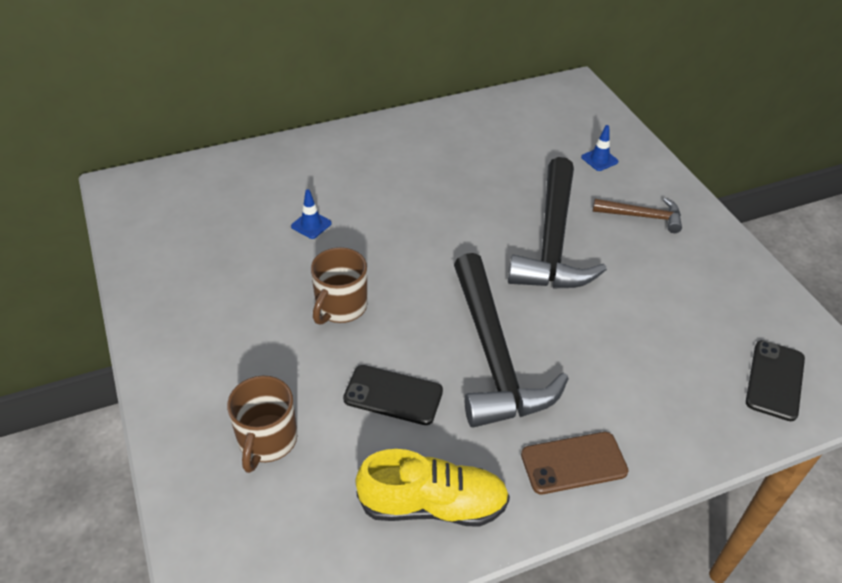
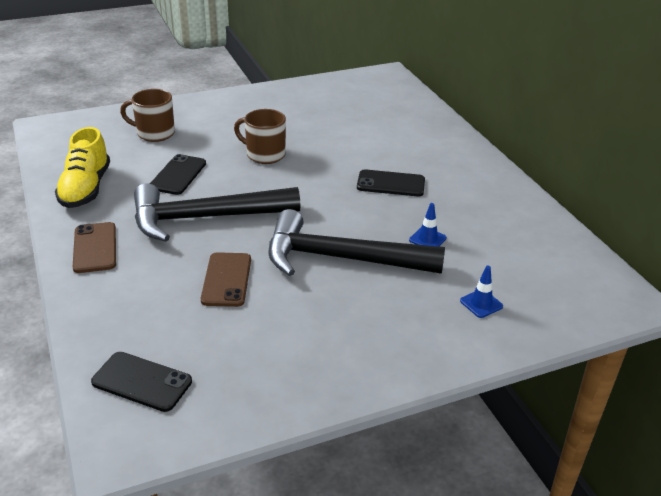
camera: 90 degrees right, 10 degrees down
(311, 225) = (353, 141): blue traffic cone -> blue traffic cone (427, 239)
(409, 199) = (390, 184): none -> black phone
(607, 328) = (226, 280): none -> brown phone
(642, 216) = (384, 324): brown hammer -> none

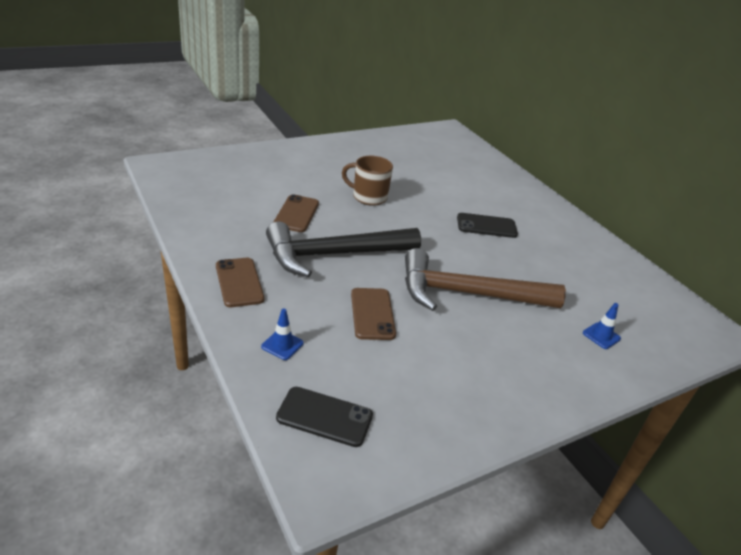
camera: 10 degrees left, 0 degrees up
(86, 188) = (213, 225): yellow shoe -> none
(154, 133) = (263, 174): brown mug -> none
(178, 175) = (296, 214): black phone -> brown phone
(341, 258) = (468, 294): black hammer -> brown hammer
(427, 239) = (535, 276): blue traffic cone -> blue traffic cone (282, 345)

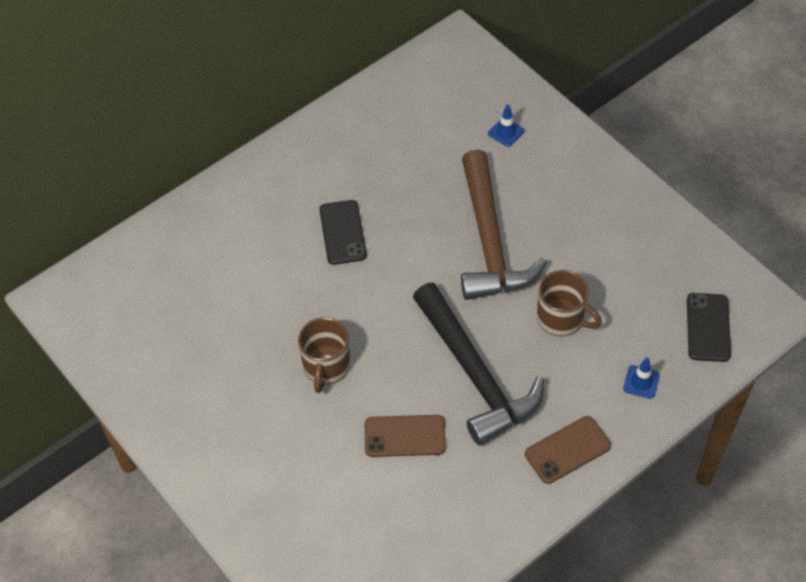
camera: 95 degrees left, 20 degrees up
(372, 314) = (561, 318): brown phone -> brown mug

